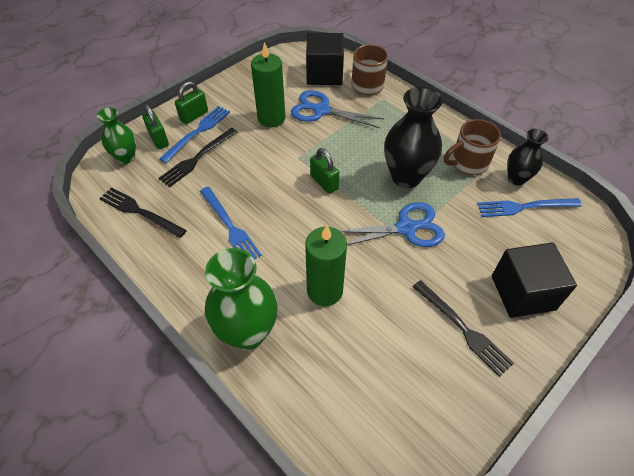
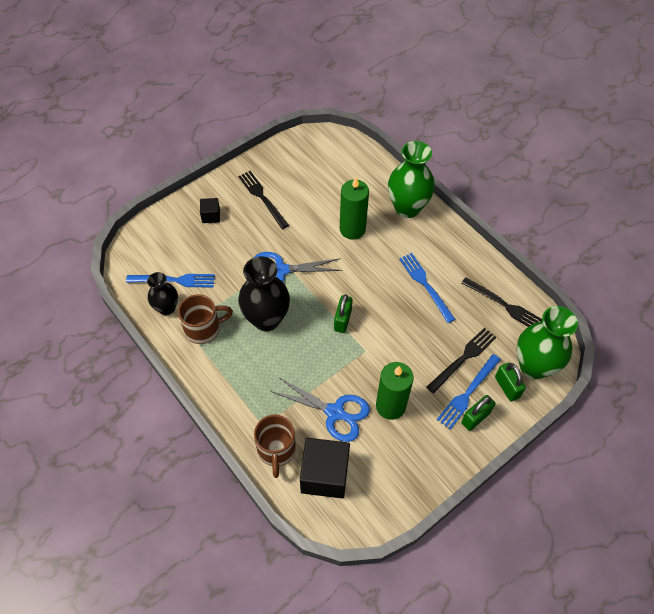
camera: 175 degrees left, 5 degrees up
(126, 157) = (533, 366): green vase -> green vase, size x1.68
(324, 182) = (342, 320): green padlock -> green padlock turned 45 degrees clockwise
(522, 292) = (211, 216): black cube -> black cube, size x0.50

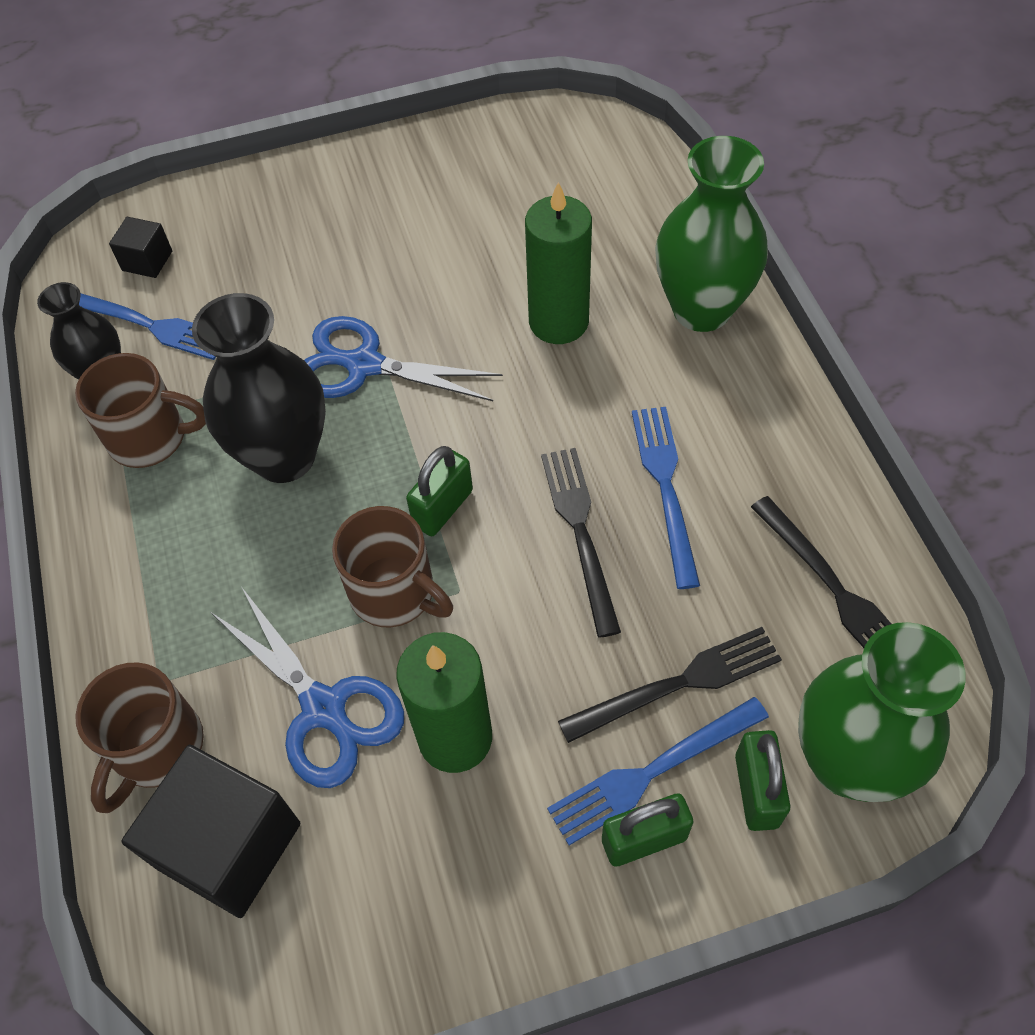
camera: 25 degrees right, 0 degrees up
(211, 216) = (284, 220): black cube -> black cube (147, 261)
(262, 198) = (403, 210): black fork -> black fork (580, 531)
(340, 359) = (395, 593): none -> brown mug

